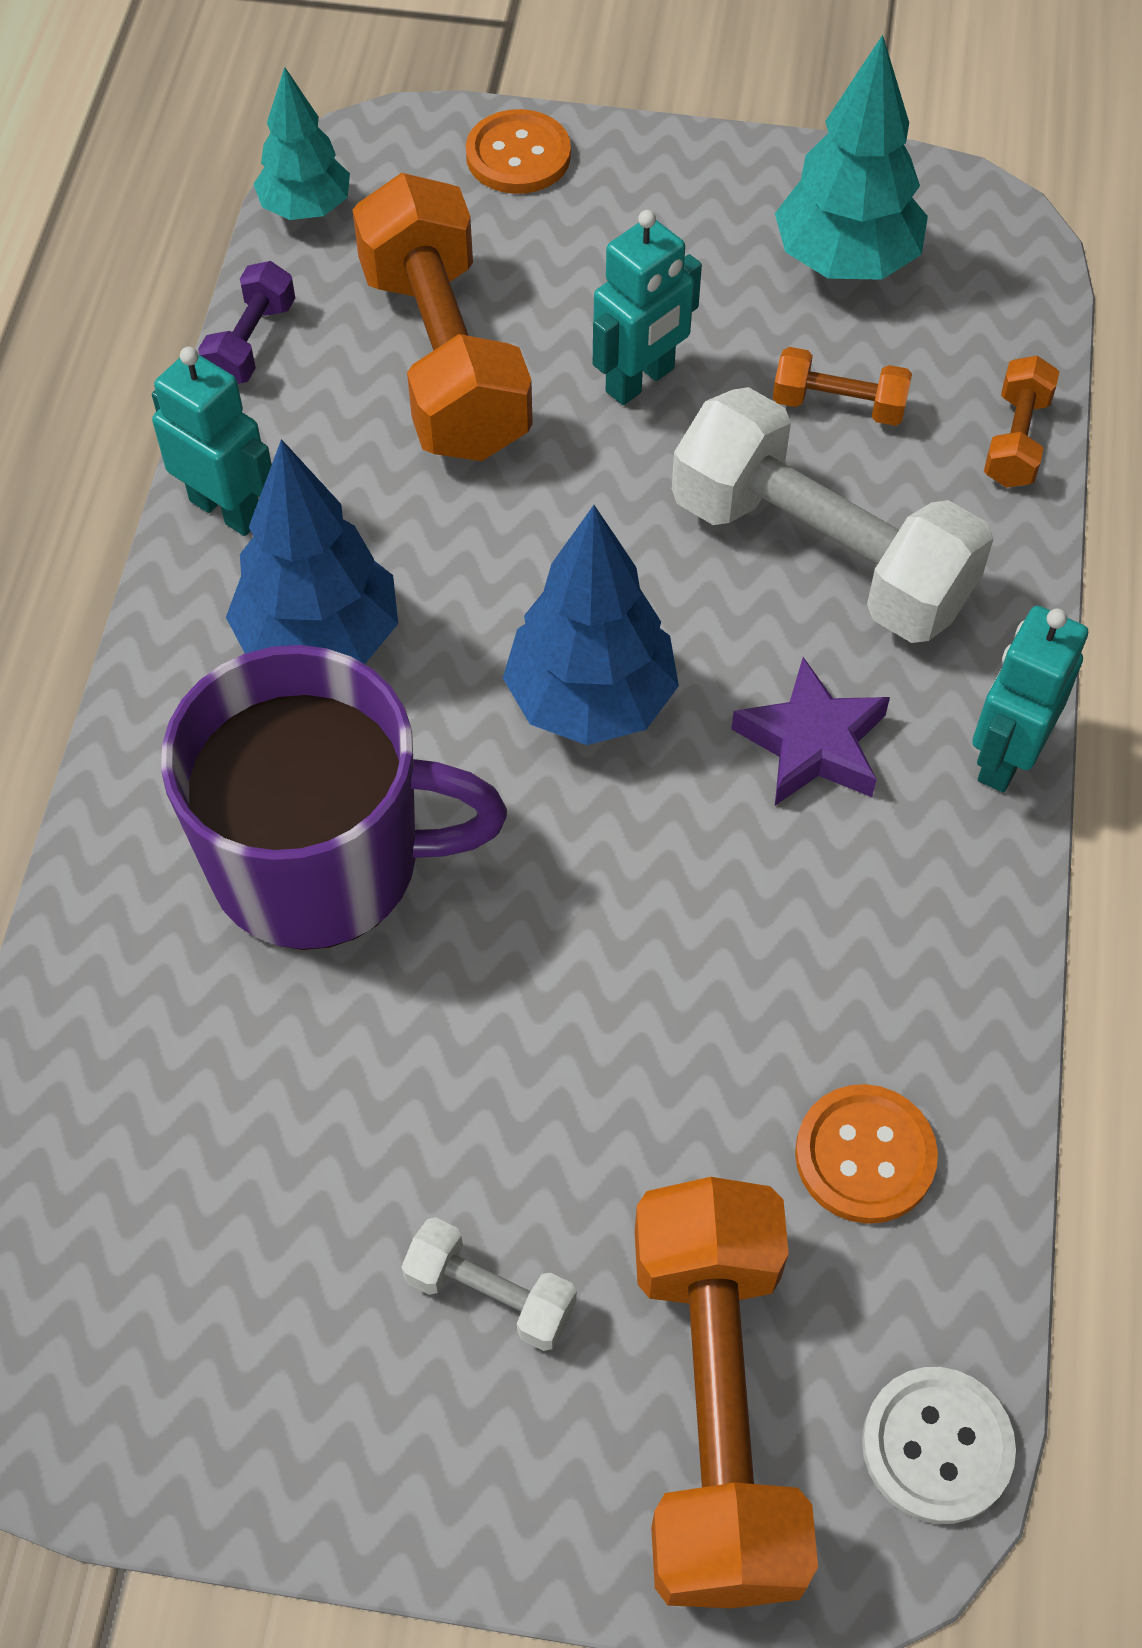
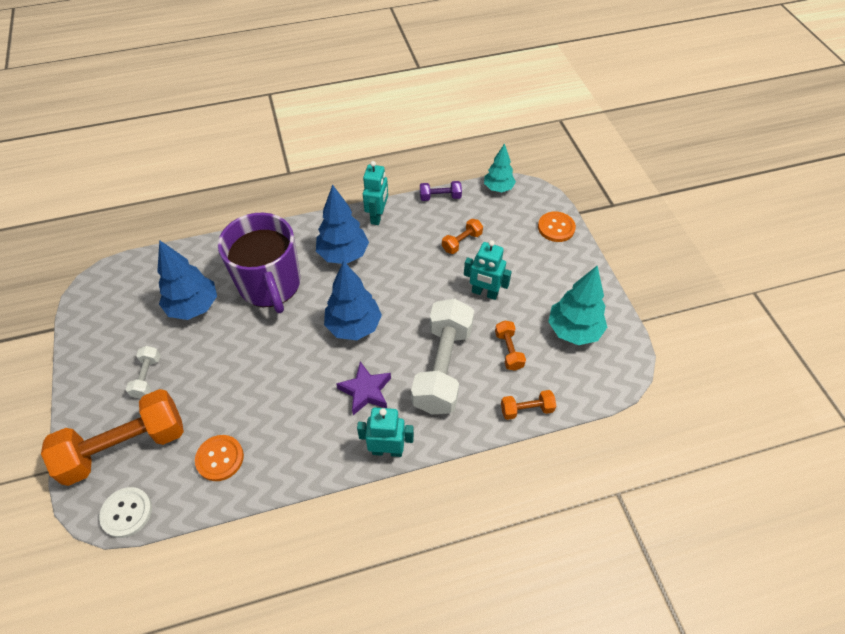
camera: 65 degrees right, 5 degrees down
(287, 1096) = (194, 307): none -> blue tree
(444, 360) = (461, 242): orange dumbbell -> orange dumbbell, size x0.45

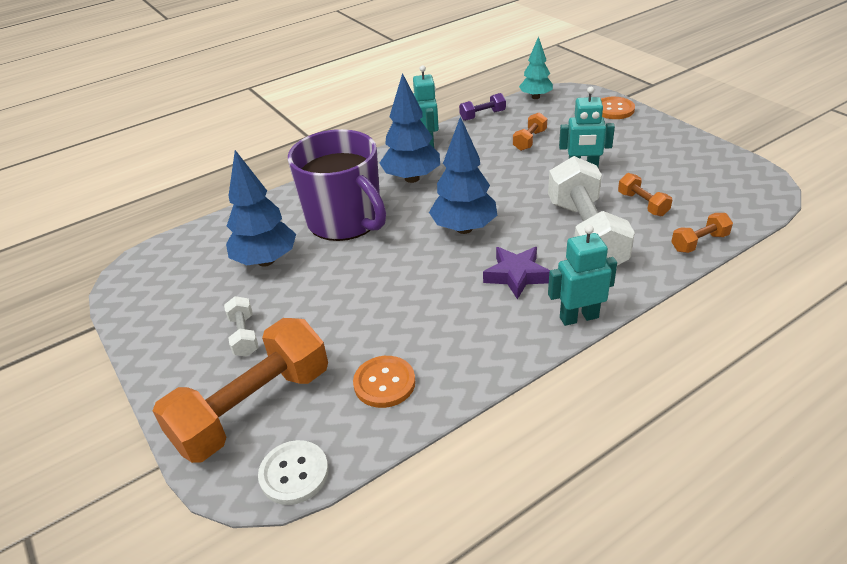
camera: 15 degrees left, 15 degrees down
(573, 331) = (694, 173): turquoise tree -> none

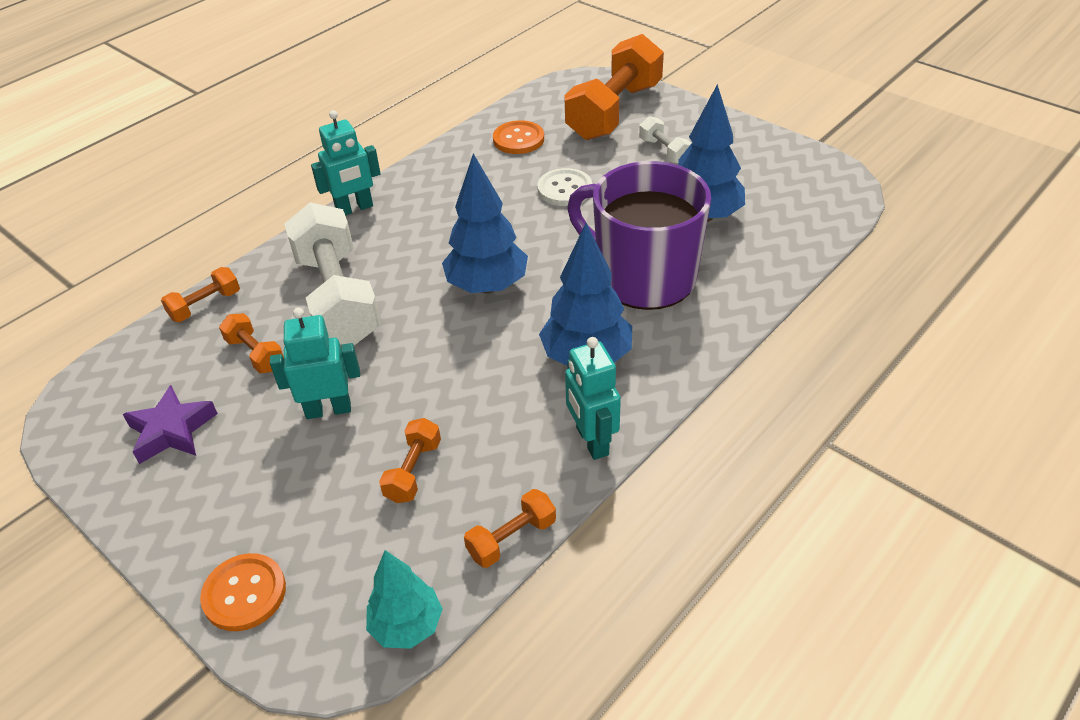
camera: 165 degrees right, 5 degrees up
(294, 473) = (558, 88): white button -> white button (565, 189)
(482, 115) = (511, 538): purple dumbbell -> orange dumbbell
(516, 275) = (417, 239): purple star -> purple star (172, 431)

